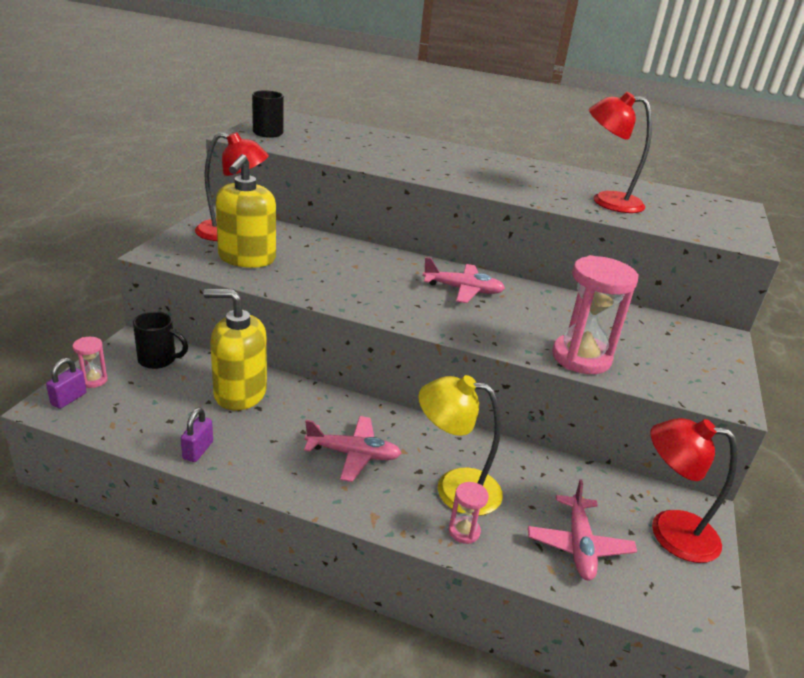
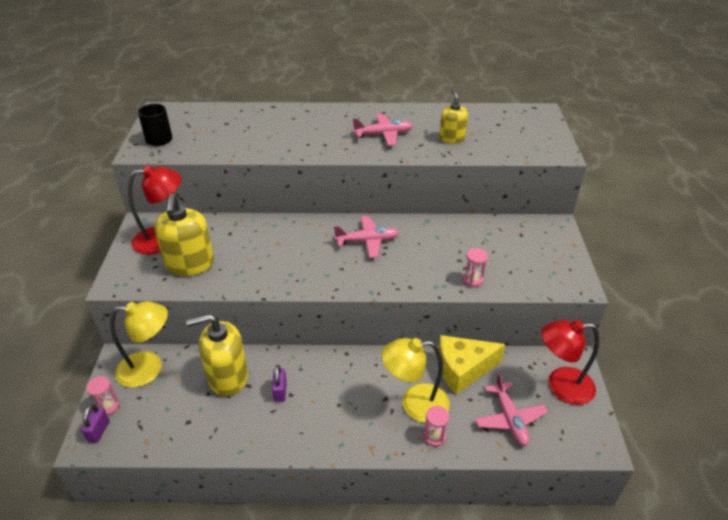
camera: 15 degrees left, 10 degrees up
(158, 360) = (149, 368): black mug -> yellow lamp
(198, 450) = (223, 440): purple padlock -> purple padlock (280, 391)
(353, 454) = (335, 401): pink plane -> pink plane (383, 134)
(536, 472) = (462, 369): none -> yellow cheese
(581, 358) = (473, 280): pink hourglass -> pink hourglass, size x0.47
(606, 201) = (452, 138): red lamp -> yellow soap dispenser

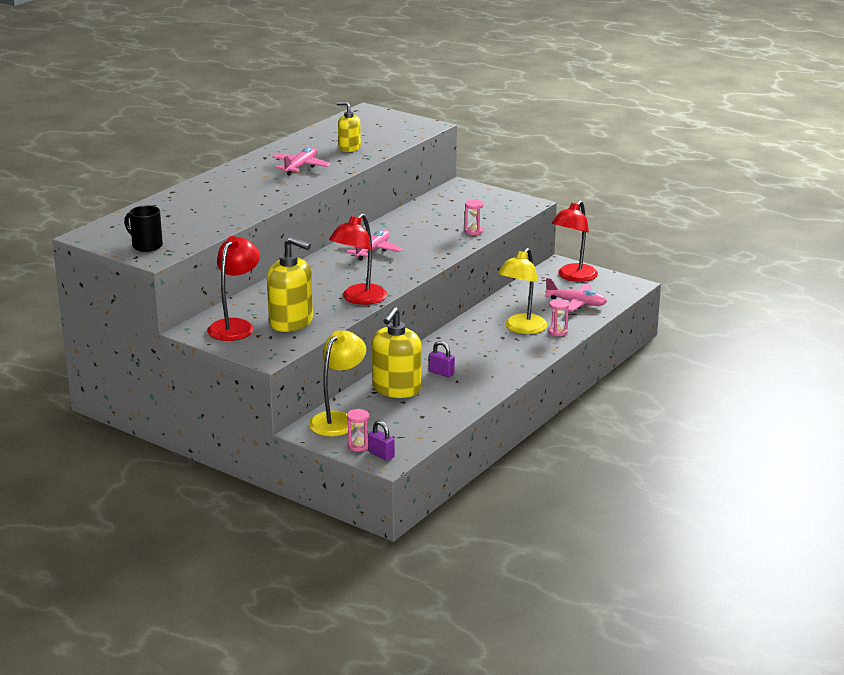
camera: 55 degrees left, 15 degrees down
(265, 280) = (359, 299): none -> red lamp
(462, 369) = (514, 302): yellow cheese -> none

